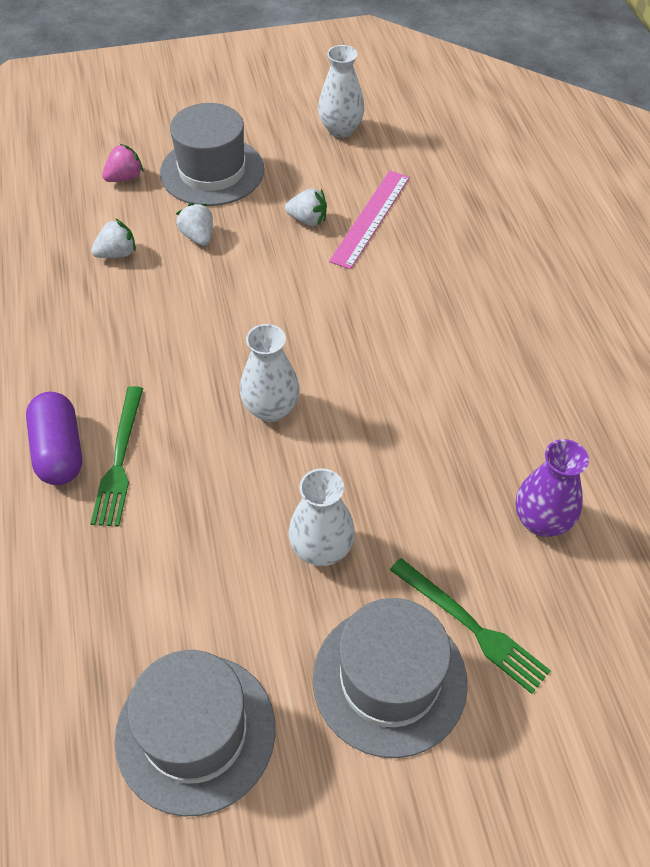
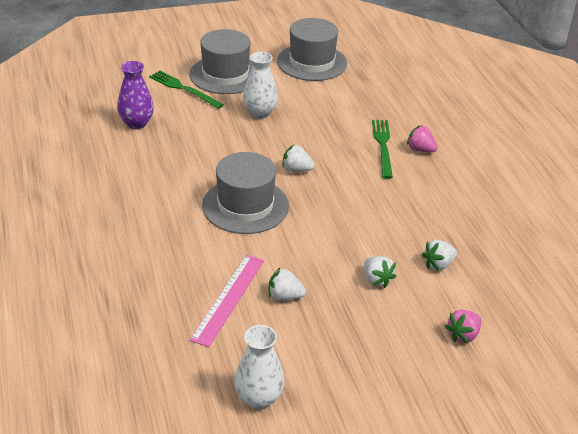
camera: 175 degrees right, 15 degrees down
(59, 451) = (420, 150): purple capsule -> pink strawberry
(212, 171) = (382, 344): grey hat -> grey hat (245, 206)
(271, 409) = (296, 170): white vase -> white strawberry

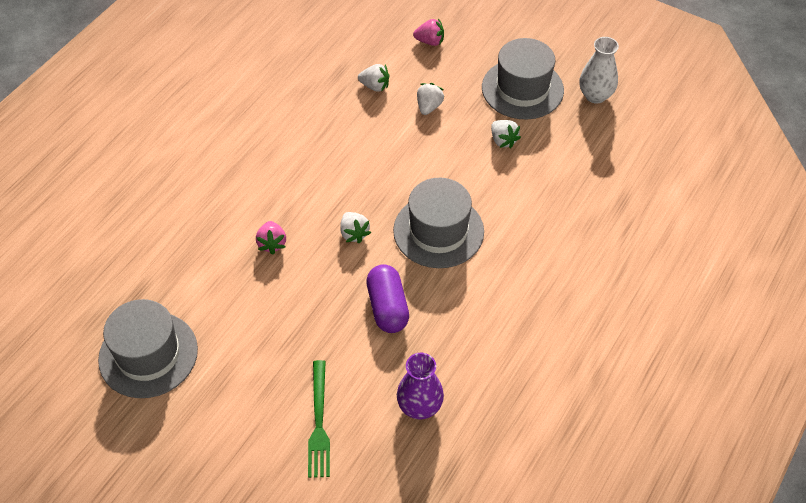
camera: 130 degrees left, 15 degrees up
(218, 150) = (387, 307): none -> purple capsule
(225, 75) = (252, 410): grey hat -> grey hat (522, 89)
(228, 299) = (542, 166): pink ruler -> none
(260, 113) = (294, 324): white vase -> none
(382, 146) = (254, 201): green fork -> none
(420, 150) = (232, 174): pink strawberry -> pink strawberry (272, 244)

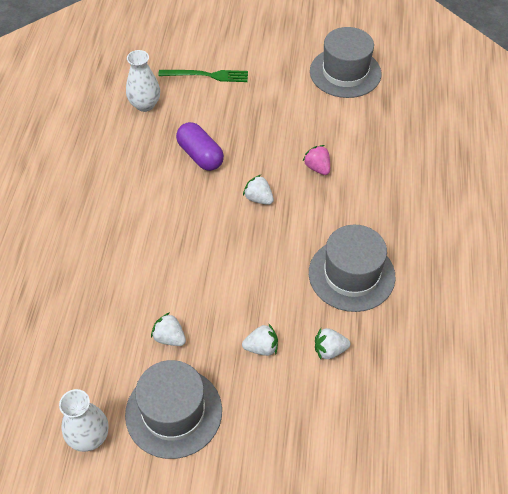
camera: 155 degrees right, 0 degrees up
(319, 422) = (207, 75): green fork -> green fork turned 120 degrees clockwise
(419, 407) = (145, 105): purple vase -> white vase
(429, 107) = (261, 347): white strawberry -> white strawberry turned 90 degrees counterclockwise
(430, 41) = (306, 437): pink strawberry -> none
(438, 231) = (190, 226): grey hat -> grey hat (351, 274)

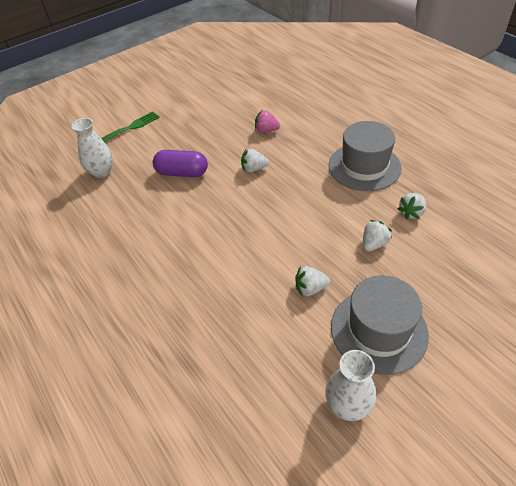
camera: 40 degrees left, 5 degrees down
(345, 72) = (215, 78): grey hat -> none

